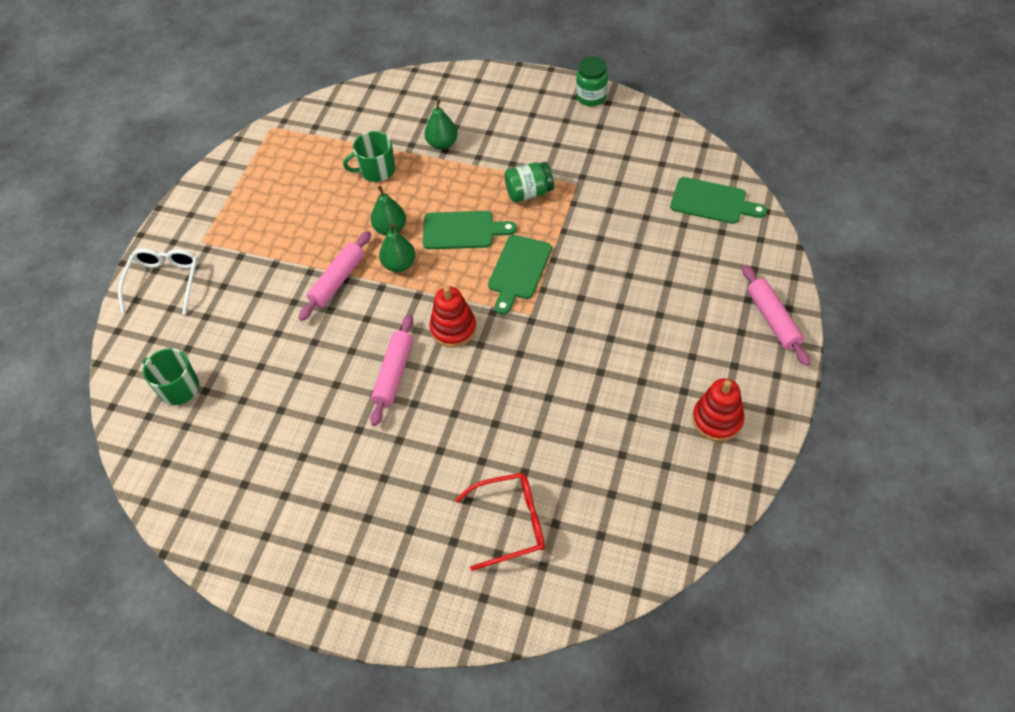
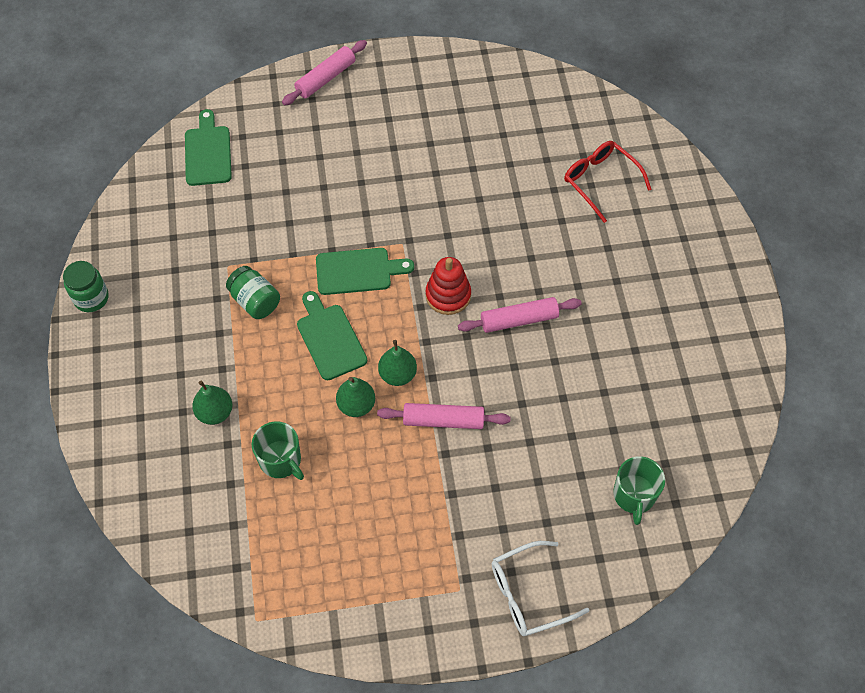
camera: 120 degrees left, 5 degrees up
(717, 420) = (440, 87): red stacking toy -> none

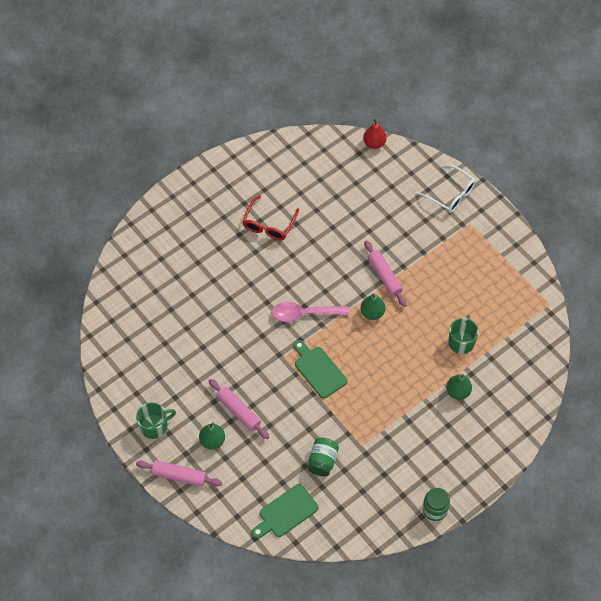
camera: 120 degrees left, 0 degrees up
(255, 301) = (375, 414): green jar -> green jar (322, 461)
(330, 338) = (373, 360): green cutting board -> none
(356, 405) = (404, 323): green pear -> green pear (212, 441)
(448, 295) = (304, 314): red stacking toy -> pink spoon
(519, 320) = (297, 270): pink rolling pin -> pink rolling pin (238, 411)
(600, 181) = (170, 273): red glasses -> red glasses (269, 225)
(634, 495) = (367, 172): green mug -> green mug (154, 426)
(683, 535) = (374, 143): none -> red pear

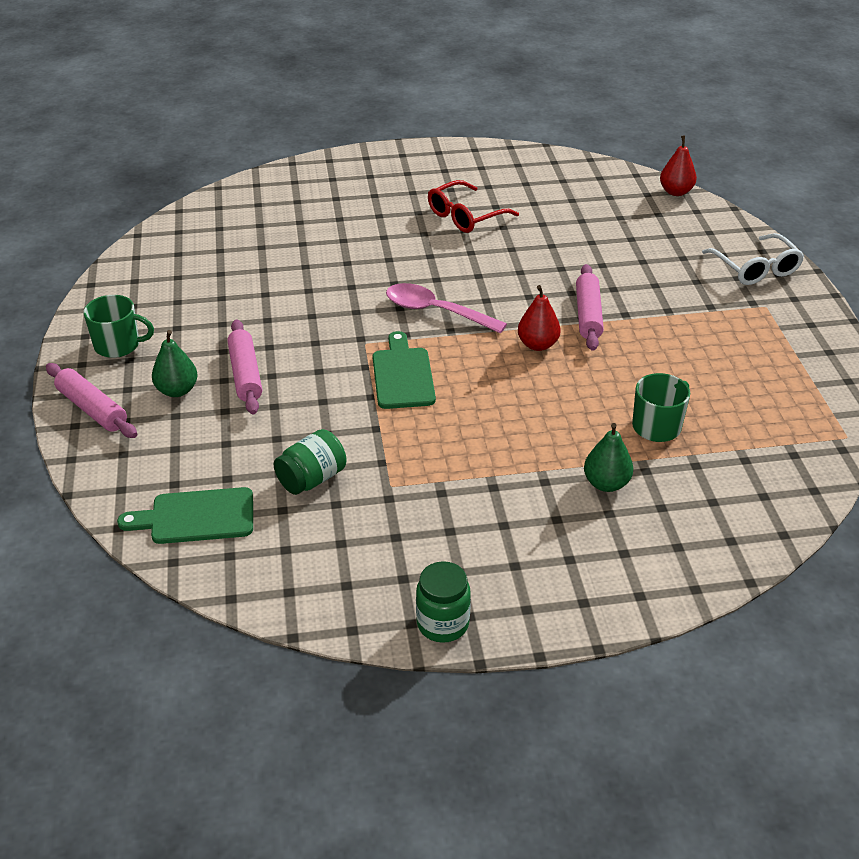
camera: 30 degrees right, 20 degrees down
(372, 313) = (537, 345): green pear -> red pear

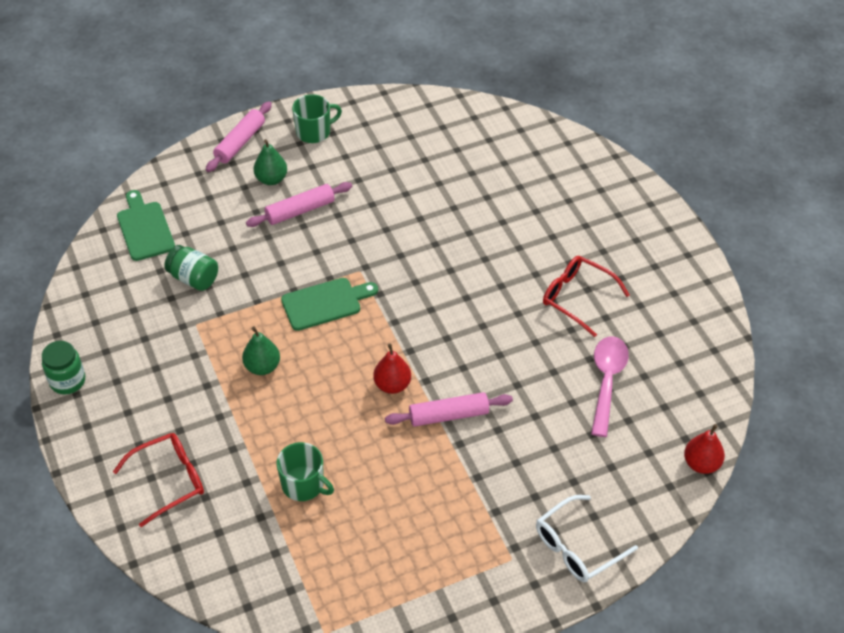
camera: 75 degrees right, 10 degrees up
(118, 345) = (314, 132): green mug -> green mug turned 105 degrees counterclockwise
(436, 311) = (418, 306): pink spoon -> pink spoon (607, 381)
(606, 483) = (225, 456): green pear -> green pear (262, 367)
(631, 536) = (169, 480): none -> red glasses

